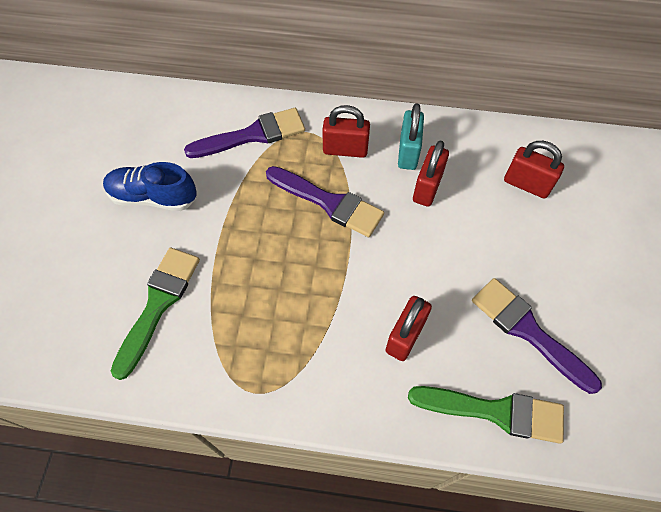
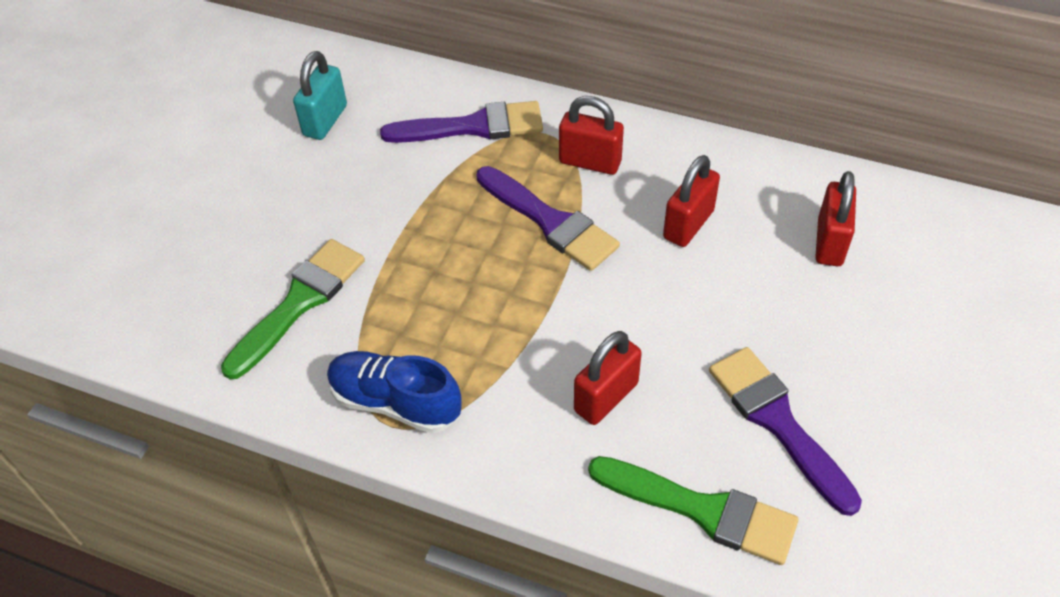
camera: 15 degrees right, 10 degrees down
(153, 197) = (327, 179): blue shoe -> blue shoe (395, 402)
(408, 152) = (674, 178): turquoise padlock -> turquoise padlock (325, 120)
(526, 184) = (829, 242): red padlock -> red padlock turned 60 degrees clockwise

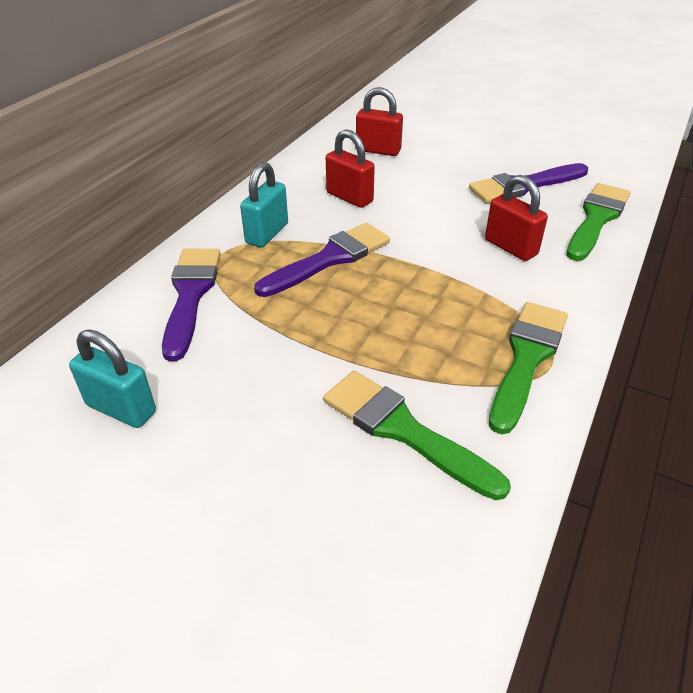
camera: 85 degrees left, 10 degrees down
(395, 402) = (526, 359): blue shoe -> green brush
(590, 162) = (267, 234): red padlock -> turquoise padlock

